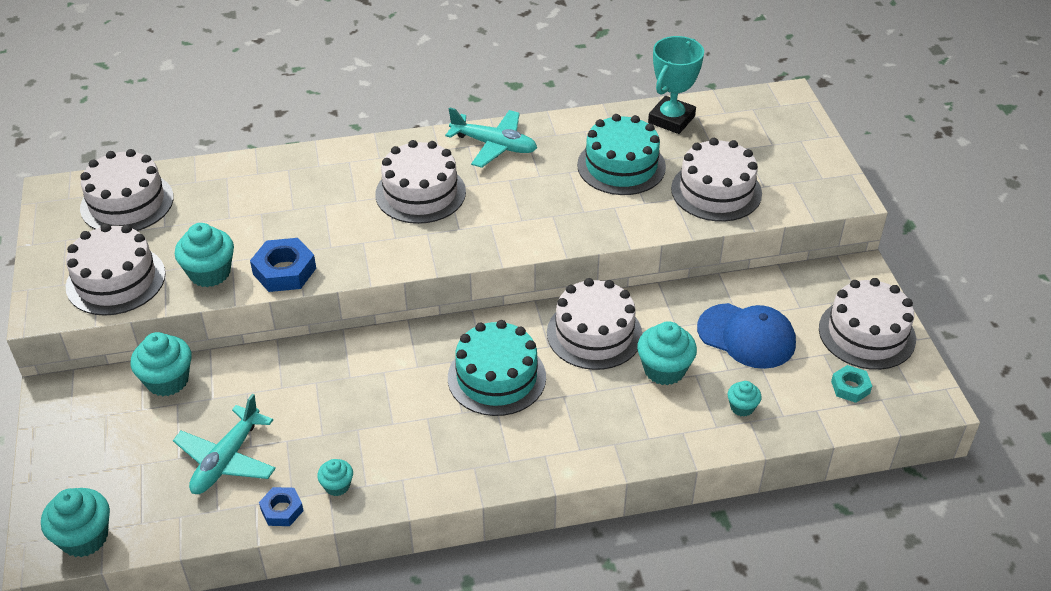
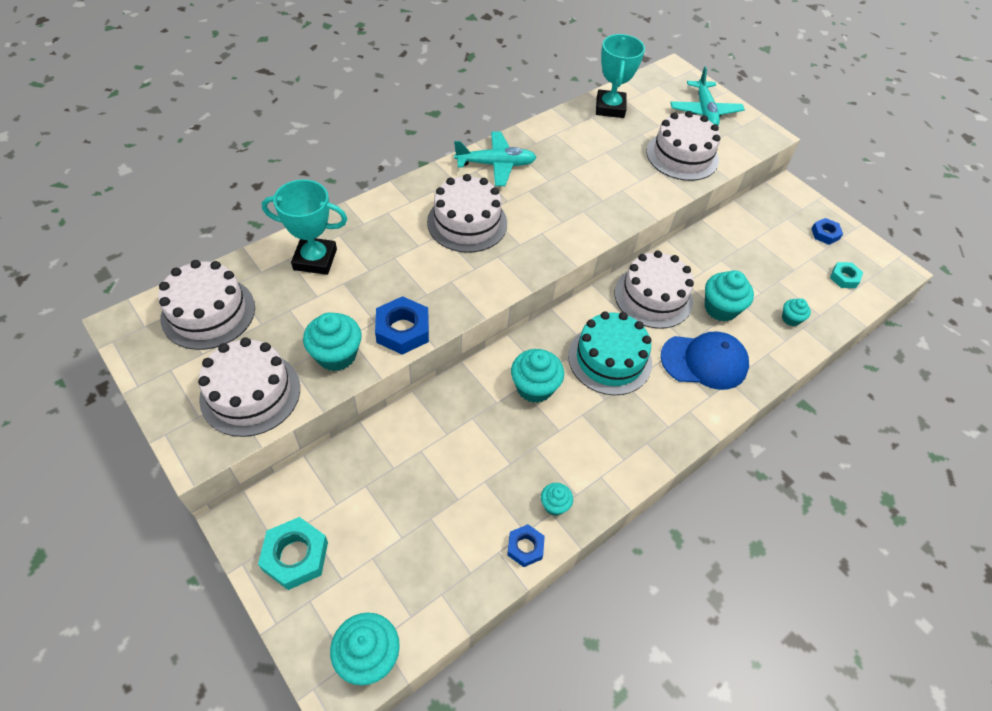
camera: 30 degrees left, 10 degrees up
(79, 437) = (295, 556): none -> turquoise nut
(167, 380) = (342, 467): turquoise cupcake -> turquoise cupcake (534, 387)
(227, 460) = (446, 521): turquoise plane -> turquoise plane (704, 111)
(250, 185) = (315, 259): none -> turquoise trophy
(621, 166) = (602, 155): turquoise cake -> none
(746, 336) = (754, 262): blue cap -> blue cap (704, 361)
(867, 333) = (825, 234): white cake -> blue nut

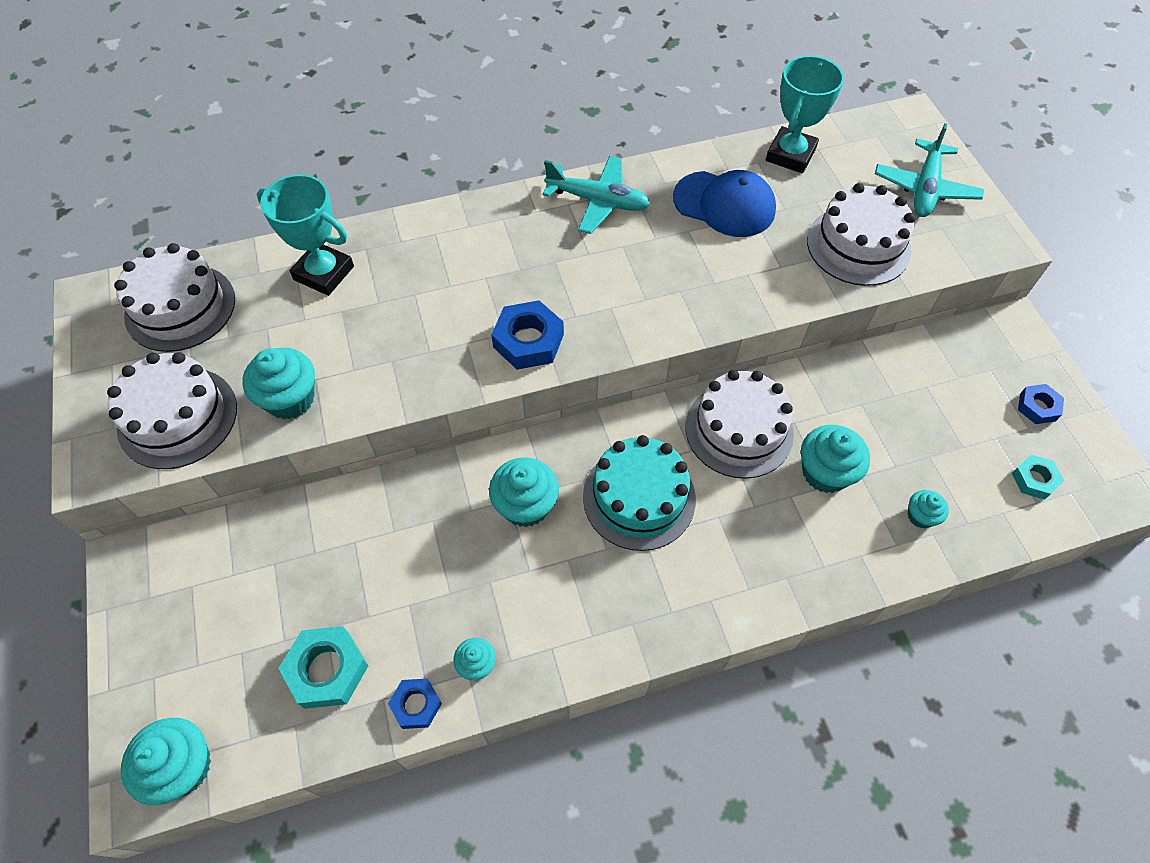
camera: 25 degrees right, 5 degrees up
(295, 556) = (162, 620): turquoise nut -> turquoise nut (327, 670)
(402, 330) = (379, 389): blue nut -> blue nut (528, 341)
(467, 222) = (523, 270): white cake -> none
(704, 361) = (765, 539): blue cap -> blue cap (724, 204)

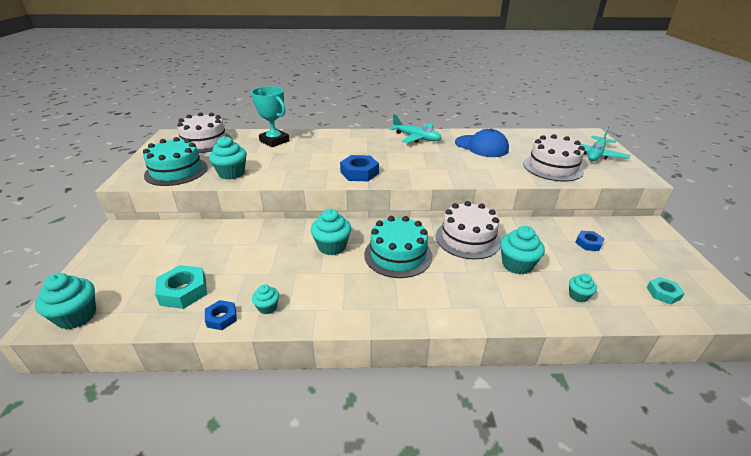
camera: 15 degrees right, 25 degrees down
(177, 417) = (176, 171): white cake -> turquoise cake
(790, 155) = (522, 137): turquoise trophy -> none
(1037, 407) = (666, 261): blue nut -> blue nut (588, 243)

